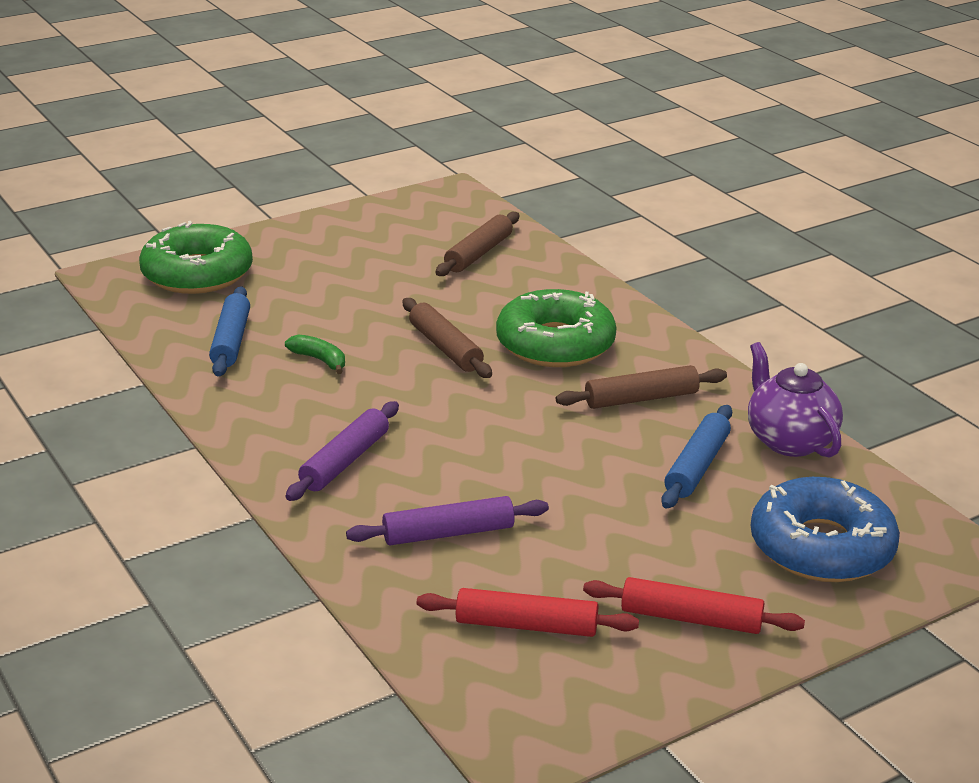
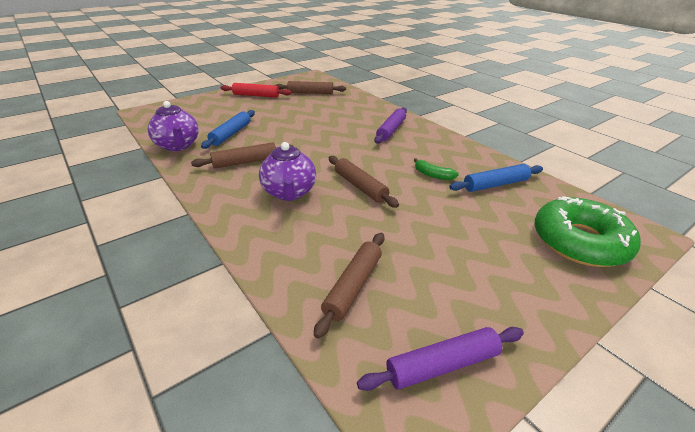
camera: 175 degrees right, 5 degrees up
(231, 341) = (495, 184): blue rolling pin -> blue rolling pin turned 75 degrees clockwise
(448, 533) = (340, 111): purple rolling pin -> purple rolling pin (442, 365)
(526, 625) = (310, 93): red rolling pin -> brown rolling pin
(555, 344) = (289, 193): green donut -> purple teapot
(821, 547) = (196, 112): blue donut -> none

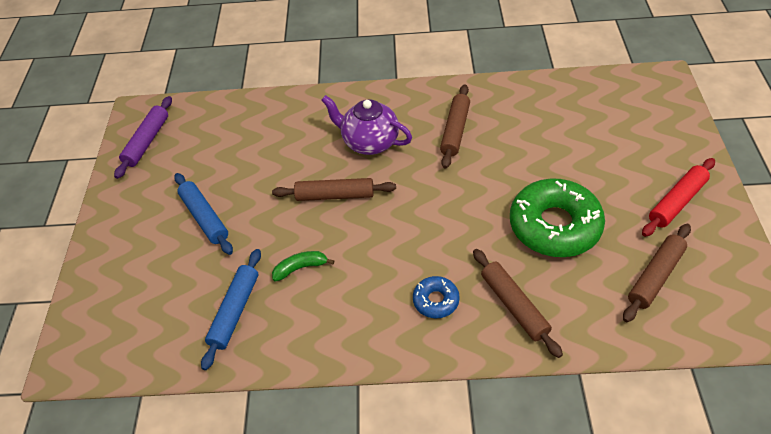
camera: 130 degrees right, 15 degrees up
(178, 146) = (533, 92): purple teapot -> none
(231, 134) = (537, 138): blue rolling pin -> blue rolling pin (204, 217)
(353, 286) = (231, 133): brown rolling pin -> brown rolling pin (514, 306)
(391, 130) = (436, 300): purple rolling pin -> blue donut
(579, 241) = (118, 299): green donut -> green donut (554, 226)

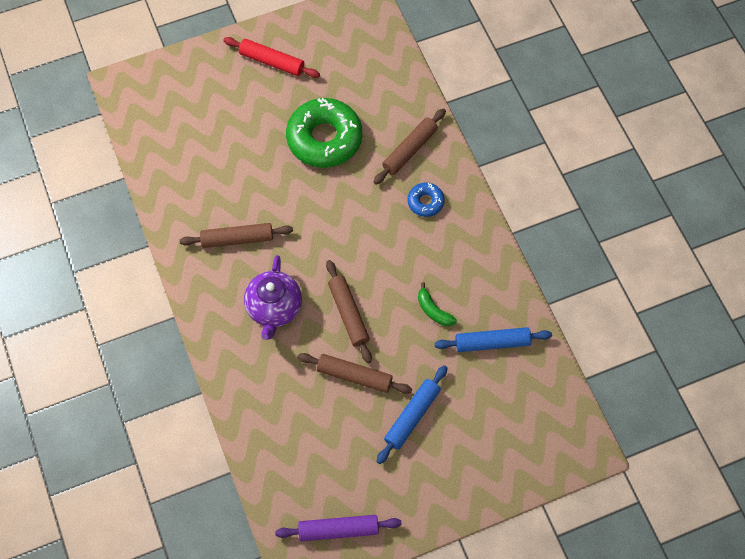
camera: 115 degrees left, 15 degrees up
(655, 276) = (350, 68): brown rolling pin -> brown rolling pin (354, 376)

